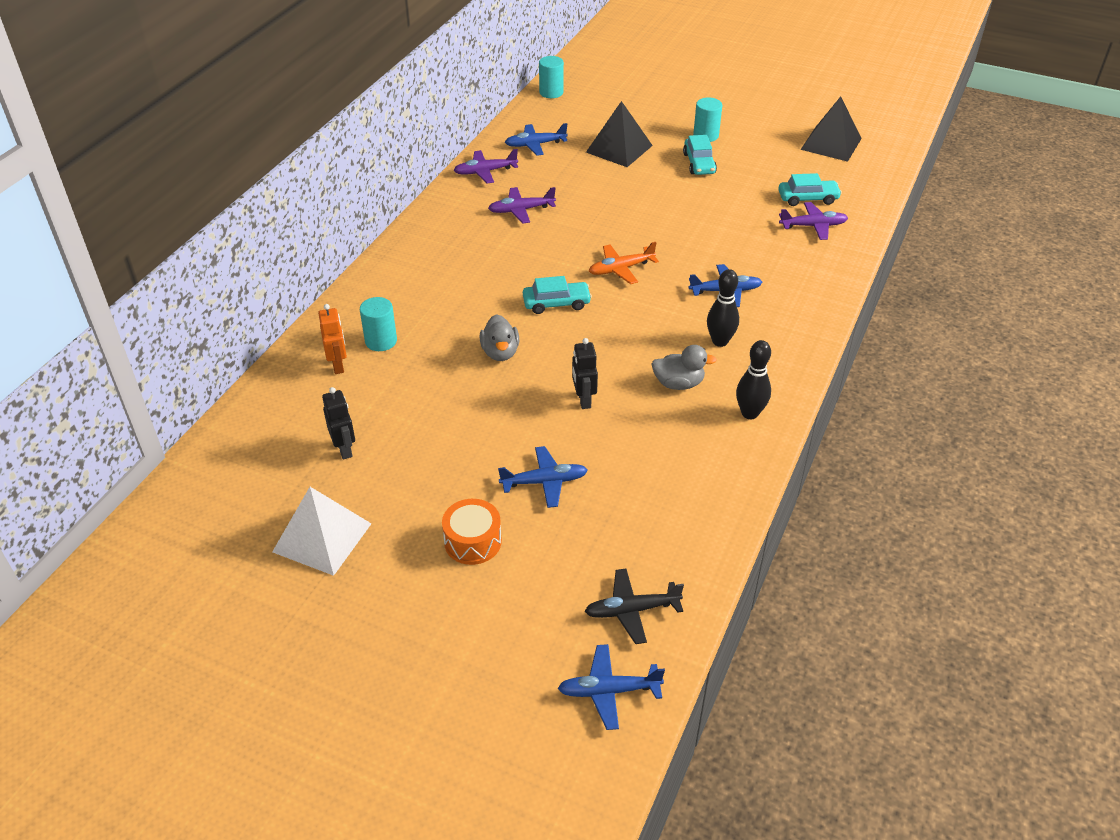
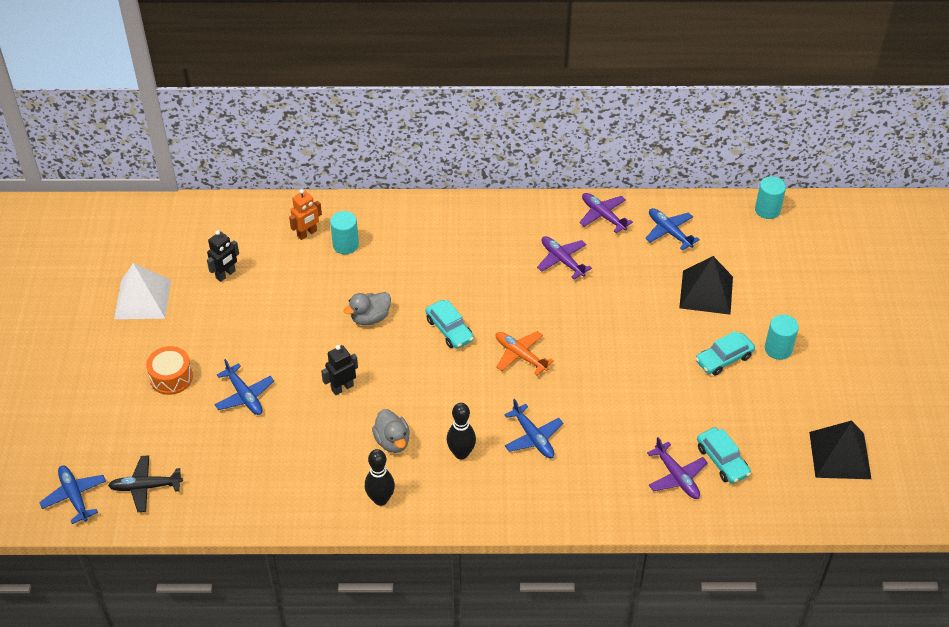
camera: 65 degrees right, 5 degrees up
(632, 610) = (146, 487): black plane -> black plane turned 60 degrees counterclockwise

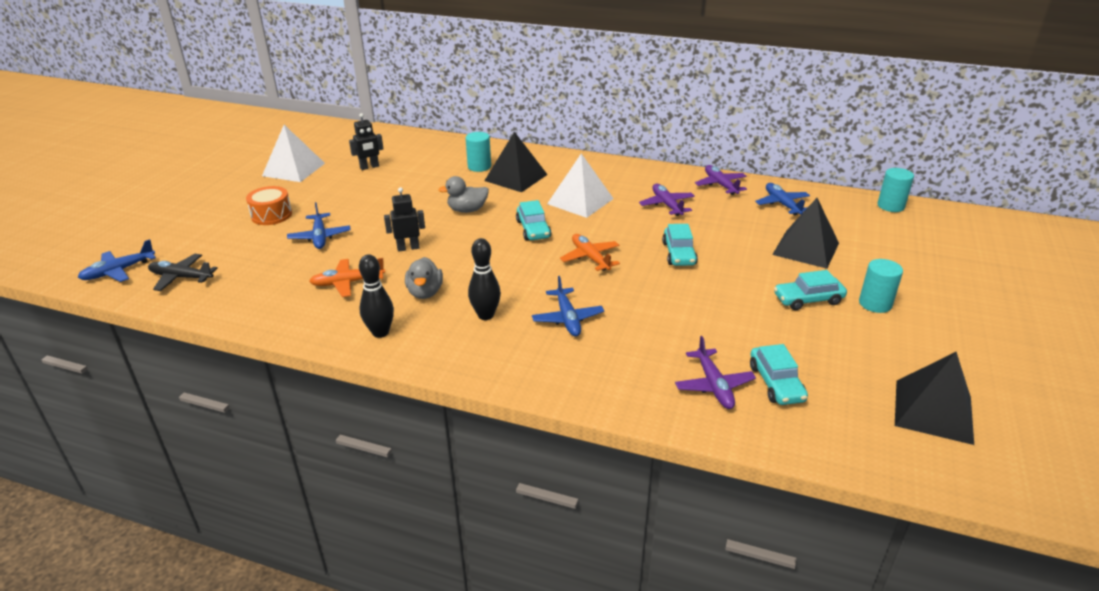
camera: 20 degrees right, 15 degrees down
(74, 496) = (119, 271): blue plane -> blue plane turned 120 degrees counterclockwise
(307, 233) = (453, 156): orange robot -> none
(313, 449) = (348, 283): none -> orange plane
(393, 254) = (516, 177): none -> black pyramid
(476, 275) = (580, 201): none -> white pyramid
(597, 329) = (679, 254): none -> turquoise car

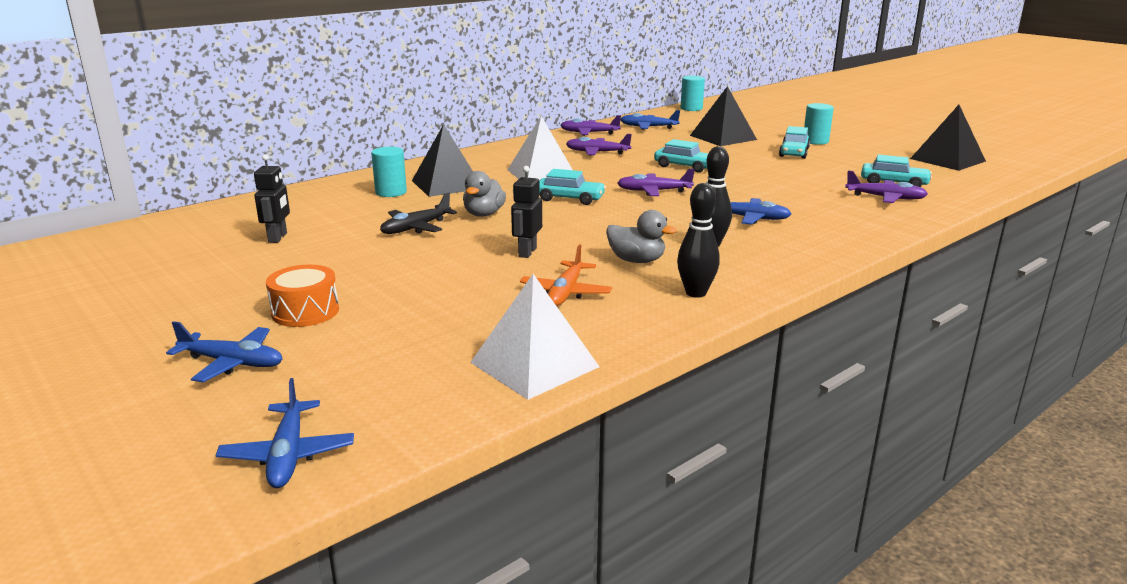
camera: 60 degrees left, 10 degrees down
(181, 277) = (397, 398): black plane -> black plane (416, 228)
(293, 169) = (183, 279): white pyramid -> white pyramid (534, 364)
(320, 237) = (424, 291): blue plane -> blue plane (232, 363)
(590, 258) = (654, 191): orange plane -> purple plane

